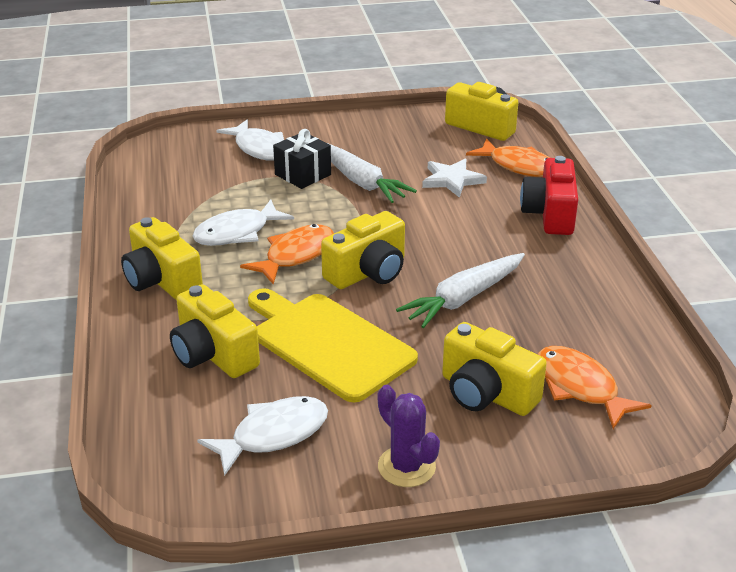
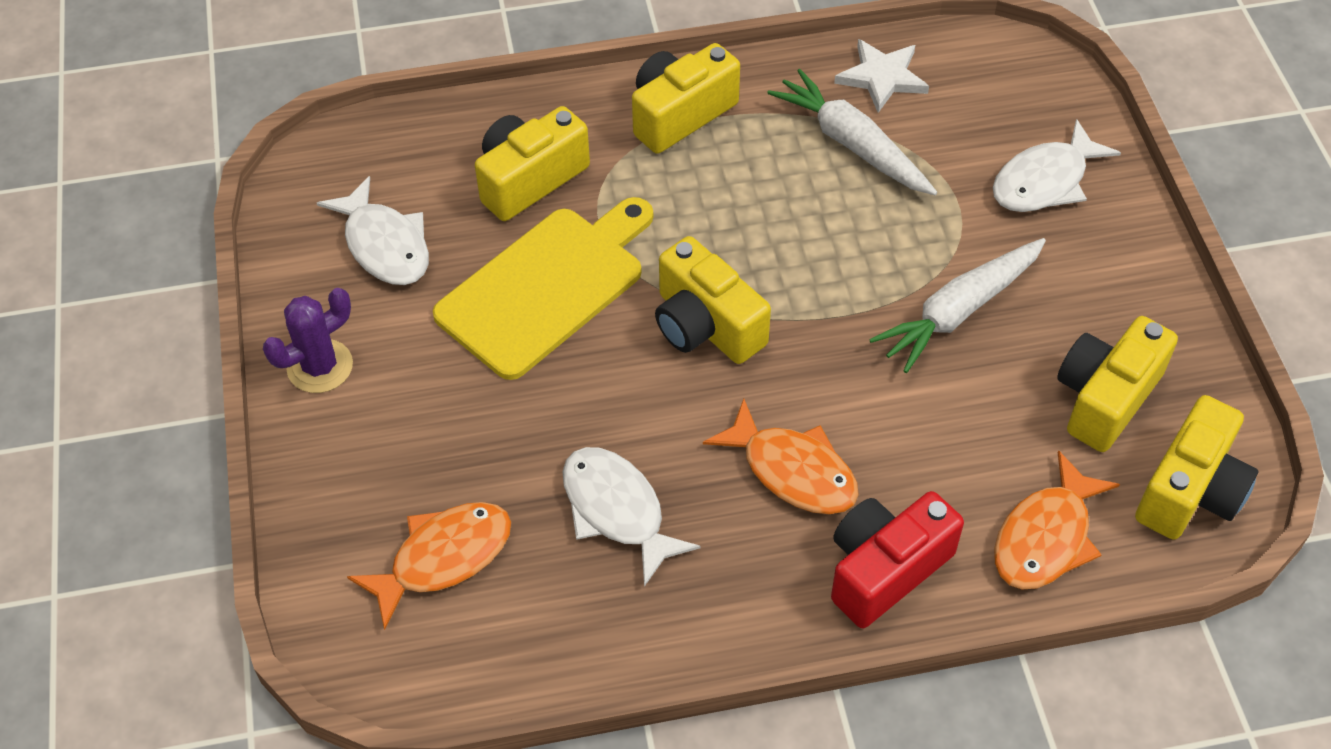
camera: 90 degrees right, 20 degrees up
(237, 233) = (797, 176): white fish -> white fish (617, 511)
(295, 255) = (744, 243): orange fish -> orange fish (792, 471)
(303, 174) = (970, 239): black gift -> none
(452, 180) = (981, 435): white star -> white star (882, 77)
(463, 298) = (644, 436): white carrot -> white carrot (852, 144)
(486, 393) = (439, 451): yellow camera -> yellow camera (1105, 398)
(550, 214) = (885, 570): red camera -> red camera turned 45 degrees counterclockwise

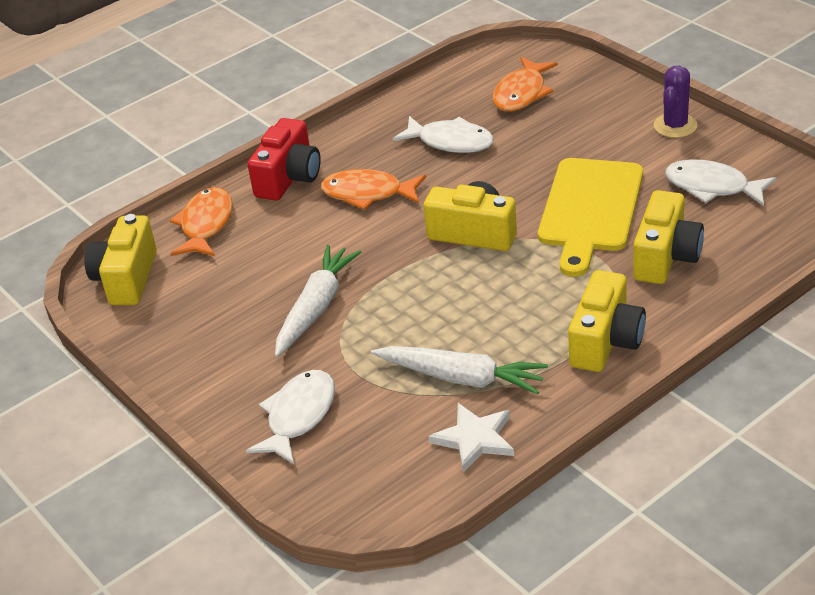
camera: 155 degrees right, 15 degrees down
(1105, 398) = (196, 302): yellow camera -> none

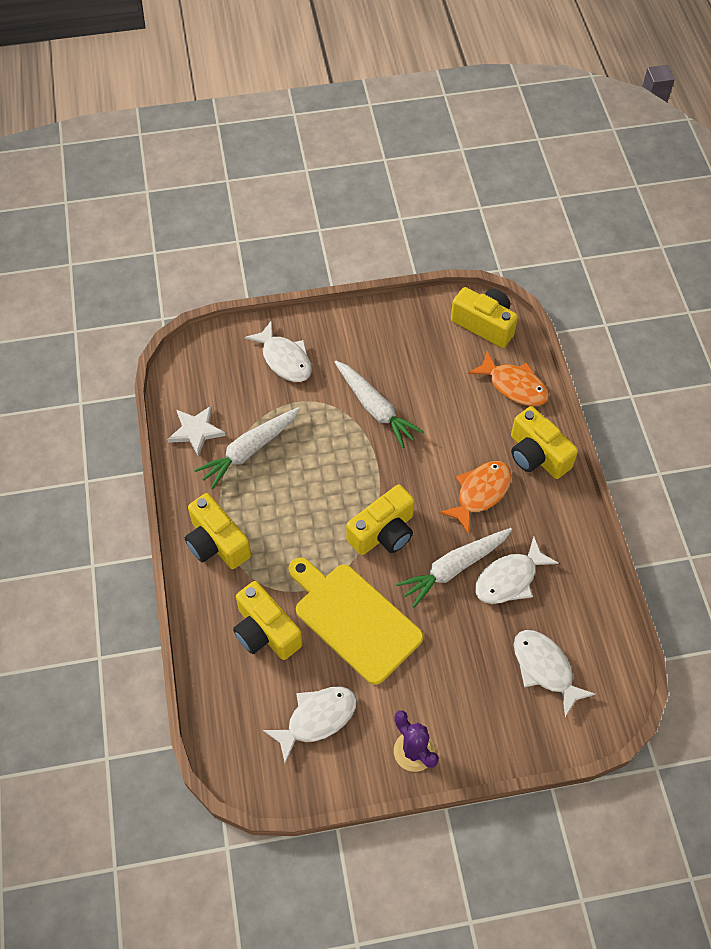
camera: 115 degrees right, 20 degrees up
(289, 178) = (537, 455): red camera -> yellow camera
(471, 176) = (454, 568): none -> white carrot
(521, 93) = (545, 668): orange fish -> white fish

